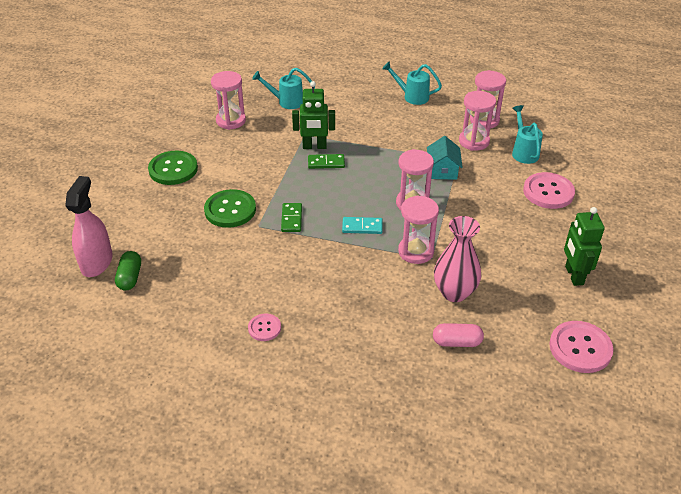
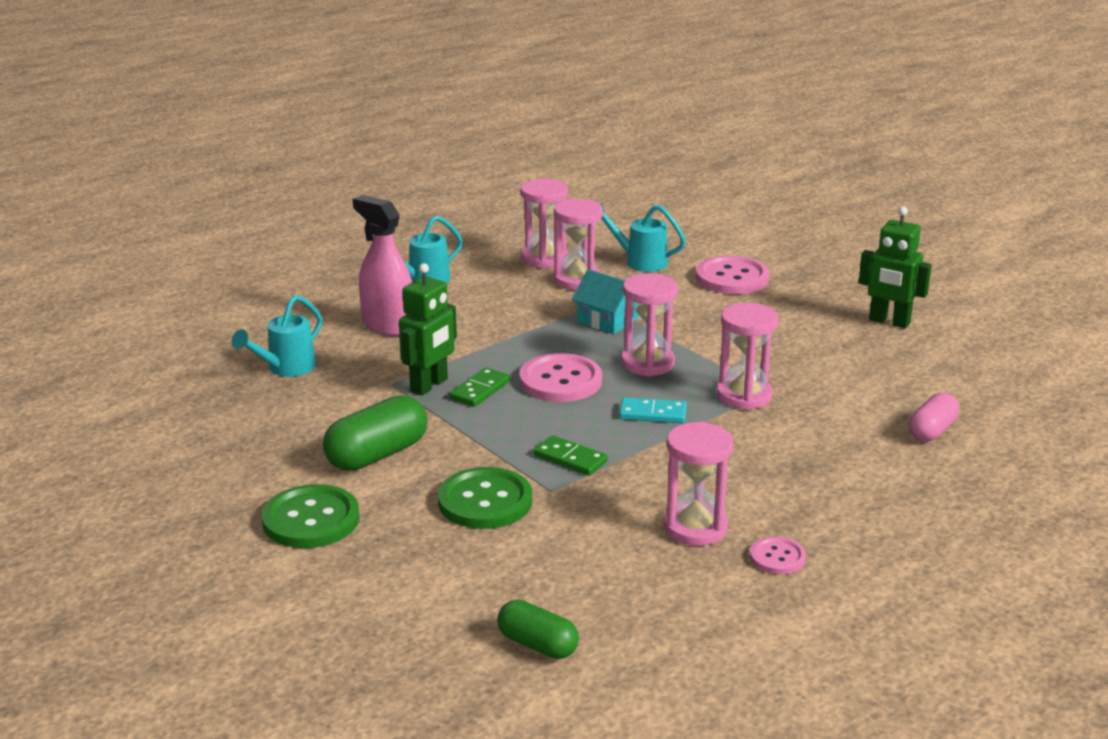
camera: 55 degrees left, 15 degrees down
(97, 262) = (460, 669): pink spray bottle -> pink spray bottle (388, 325)
(231, 121) = (260, 428): pink hourglass -> pink hourglass (695, 528)
(240, 161) = (377, 455): none -> green capsule
(362, 227) = (652, 414): turquoise domino -> turquoise domino turned 60 degrees clockwise
(454, 292) = (845, 400): pink vase -> none
(580, 348) = (1006, 364): pink button -> pink button (560, 381)

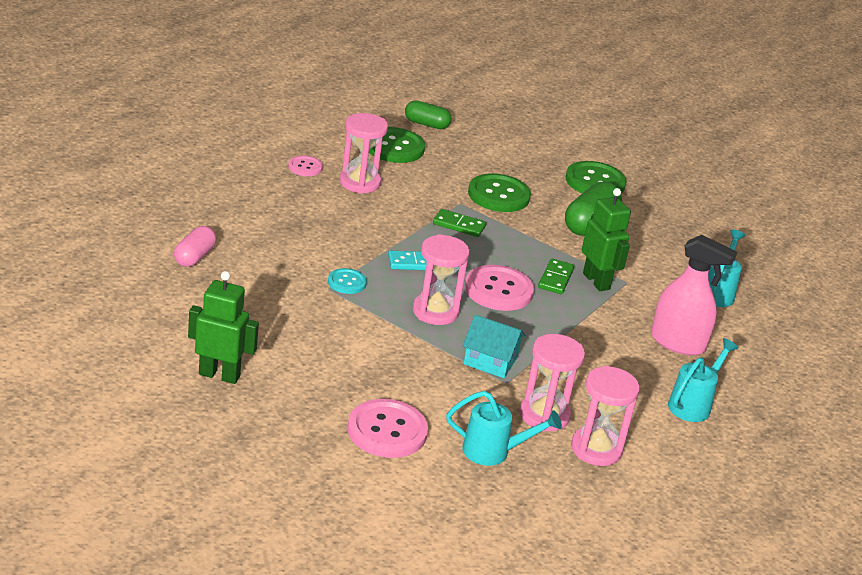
camera: 160 degrees right, 5 degrees up
(429, 385) = (596, 281): green robot -> green robot turned 135 degrees clockwise
(617, 593) = (394, 147): none -> green button
(744, 396) = (347, 282): pink hourglass -> turquoise button

